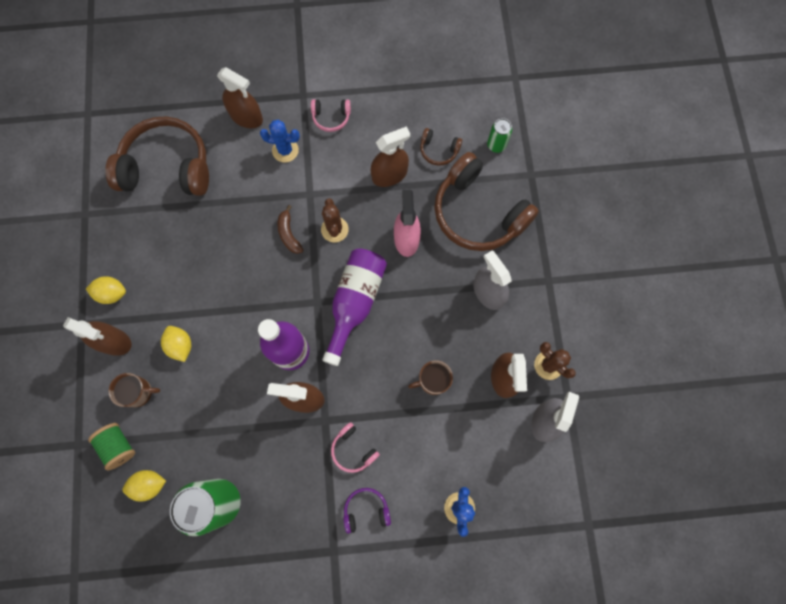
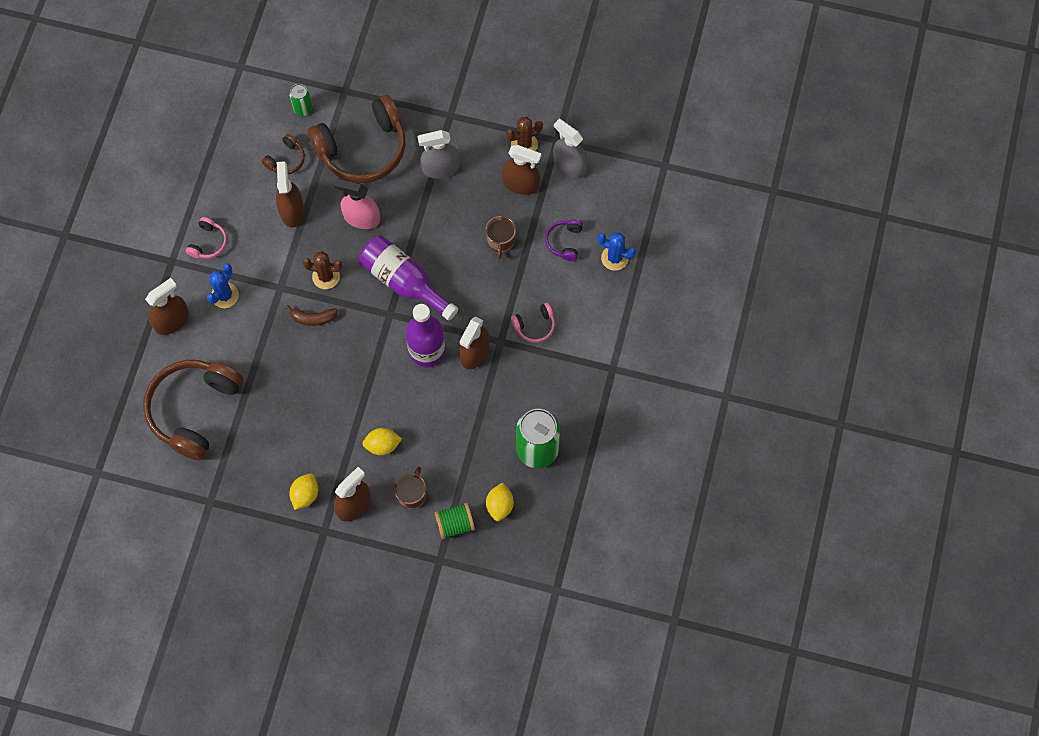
camera: 70 degrees left, 5 degrees down
(366, 510) = (589, 332): purple headphones -> purple headphones (564, 242)

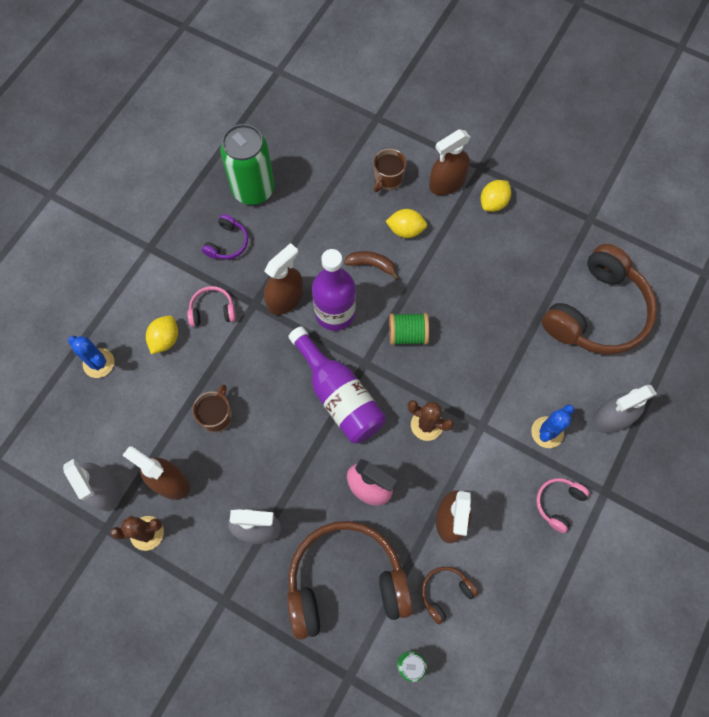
camera: 165 degrees left, 0 degrees up
(172, 320) = (612, 418): brown spray bottle -> grey spray bottle
(313, 318) = (450, 380): brown banana -> brown banana (371, 265)
(455, 524) = (353, 144): green spool -> green spool (407, 334)
(500, 505) = (306, 149): yellow lemon -> yellow lemon (165, 339)
(564, 242) = (146, 396): purple headphones -> purple headphones (227, 243)

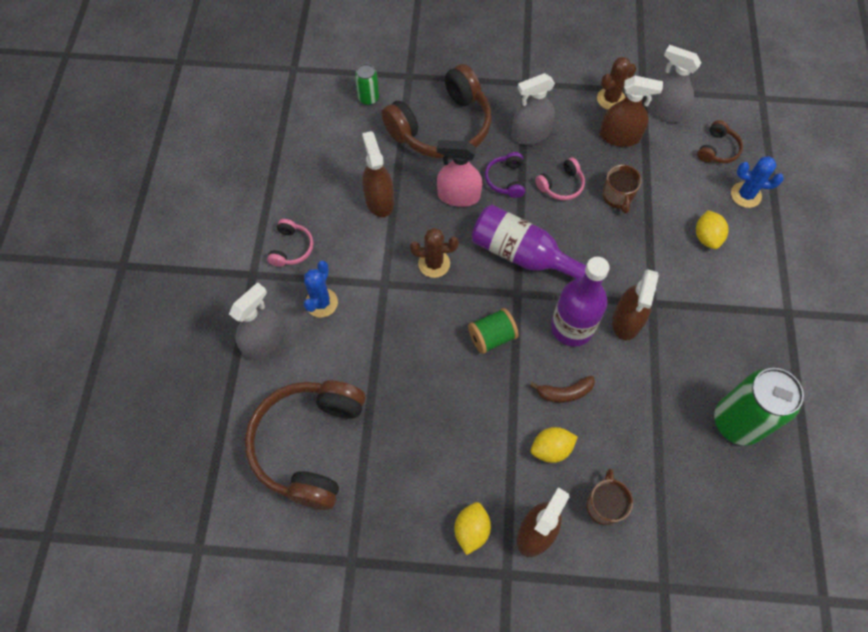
camera: 155 degrees right, 5 degrees down
(212, 310) = (685, 280): pink headphones -> pink headphones (561, 185)
(227, 243) = (719, 350): purple headphones -> purple headphones (506, 180)
(445, 593) = (361, 150): brown headphones -> brown headphones (717, 149)

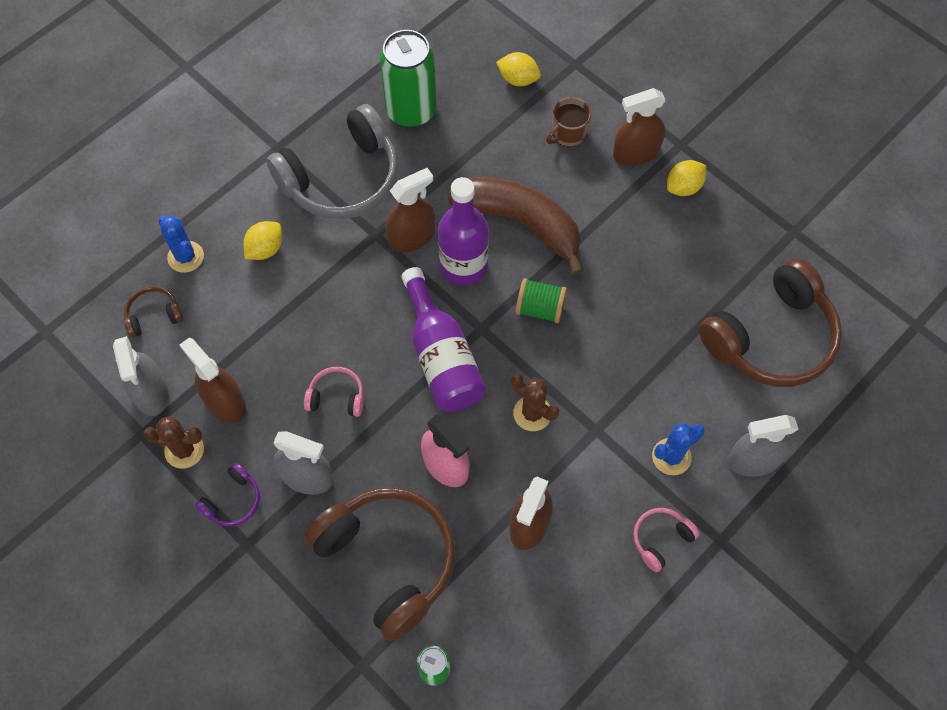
camera: 140 degrees left, 0 degrees up
(442, 128) = (389, 560): brown headphones -> brown headphones turned 45 degrees clockwise
(506, 180) = (383, 445): purple headphones -> purple headphones (233, 501)
(551, 449) = (572, 194): yellow lemon -> yellow lemon (518, 79)
(564, 392) = (521, 223): brown banana -> brown banana, size x2.30
(617, 196) = (298, 344): brown mug -> none
(719, 325) = (342, 179): none -> grey headphones

